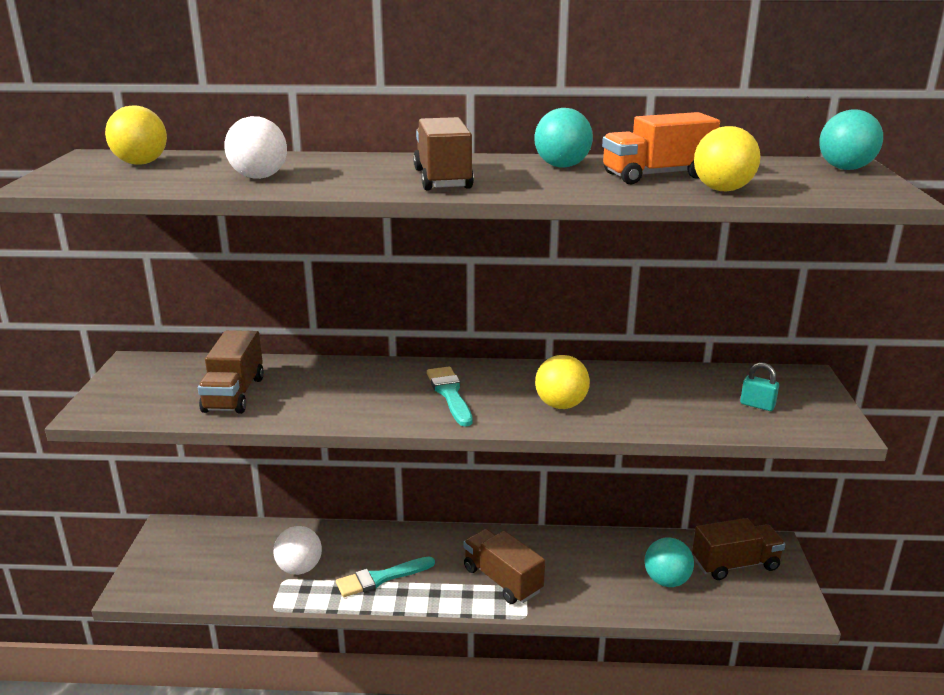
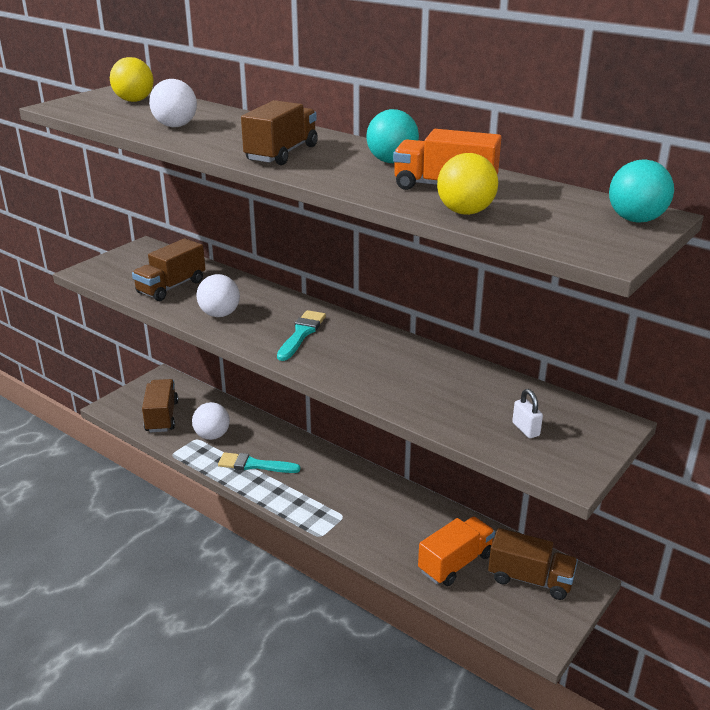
camera: 35 degrees right, 5 degrees up
(334, 404) = (220, 314): none -> white ball
(502, 580) = (332, 504): brown truck -> brown truck (162, 417)
(561, 405) = (367, 370): yellow ball -> none
(666, 580) = (455, 563): turquoise ball -> orange truck
(757, 405) = (525, 429): turquoise padlock -> white padlock

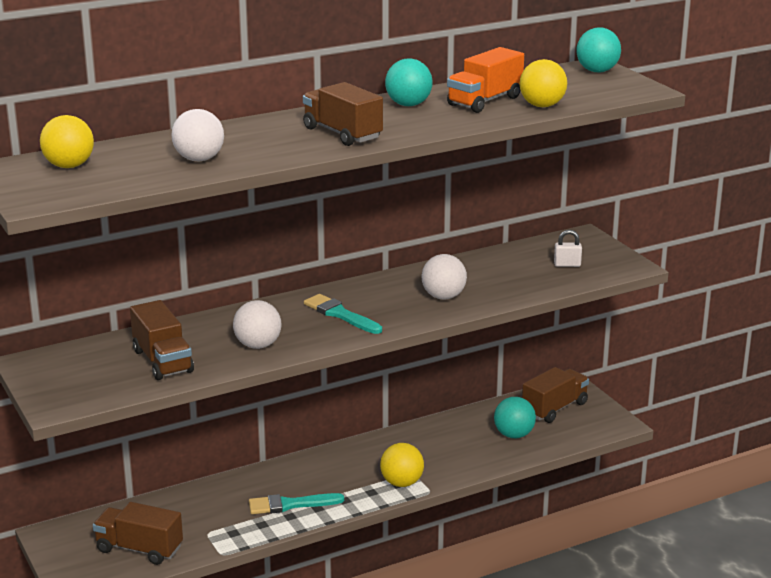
camera: 65 degrees left, 5 degrees down
(212, 436) = (212, 521): white ball -> white ball (443, 297)
(254, 465) = (290, 505): turquoise brush -> turquoise brush turned 45 degrees clockwise
(323, 515) = (402, 483): none -> yellow ball
(455, 563) = (514, 435): orange truck -> turquoise ball

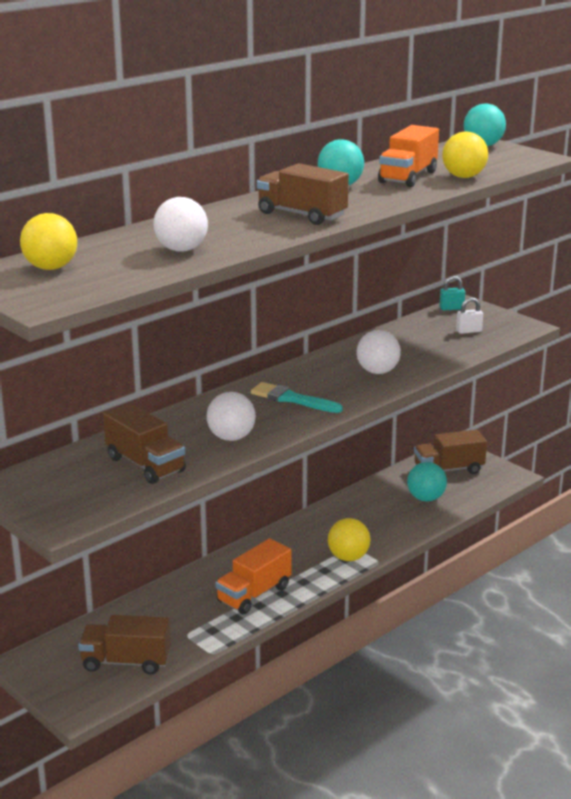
camera: 15 degrees left, 0 degrees up
(290, 505) = (254, 594): turquoise brush -> orange truck
(554, 408) = (448, 470): brown truck -> brown truck turned 135 degrees counterclockwise
(566, 238) = (451, 308): none -> turquoise padlock

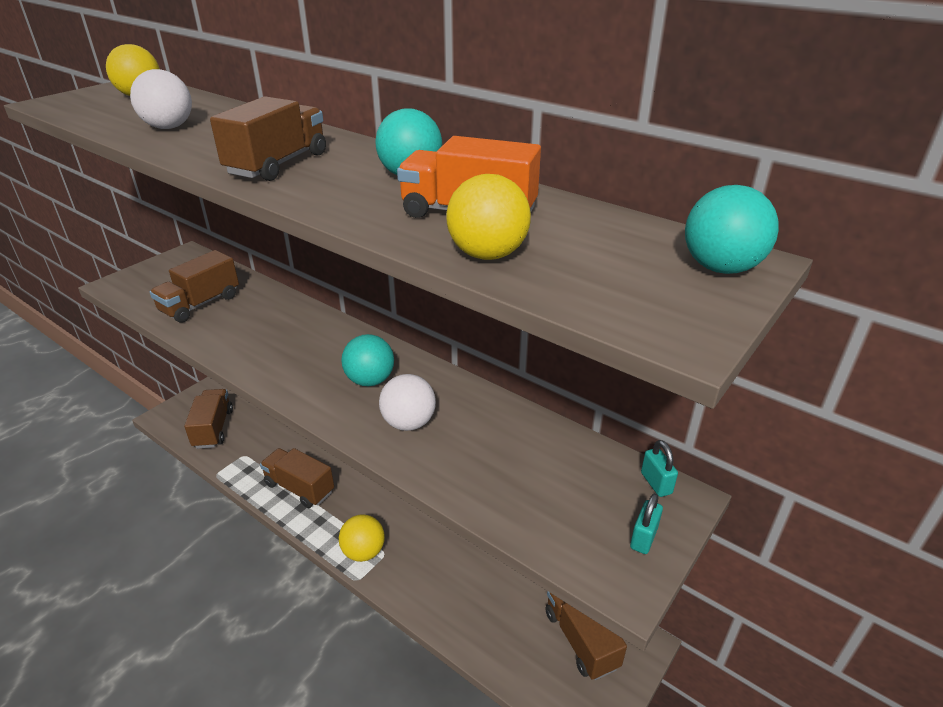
camera: 80 degrees right, 10 degrees up
(231, 437) = (244, 340): white ball -> none
(254, 594) = (299, 488): orange truck -> brown truck
(292, 399) = (329, 366): turquoise brush -> none
(426, 498) = (500, 617): turquoise ball -> turquoise ball (370, 380)
(468, 331) = (573, 507): white padlock -> none
(494, 317) = (643, 538): none -> turquoise padlock

